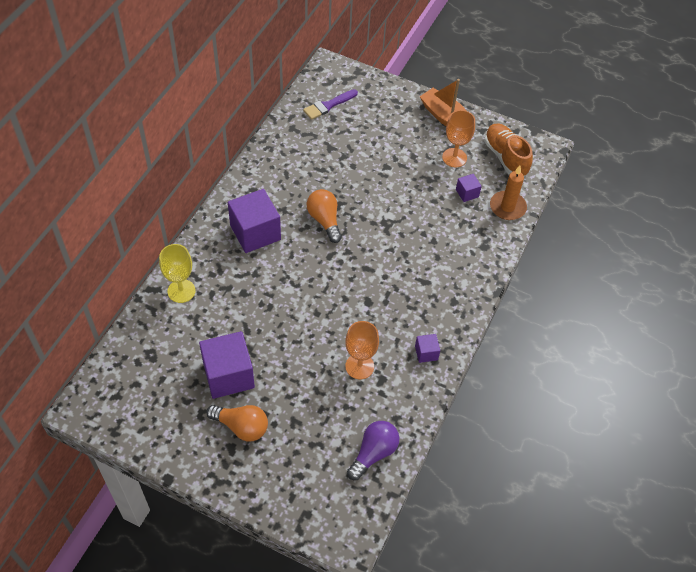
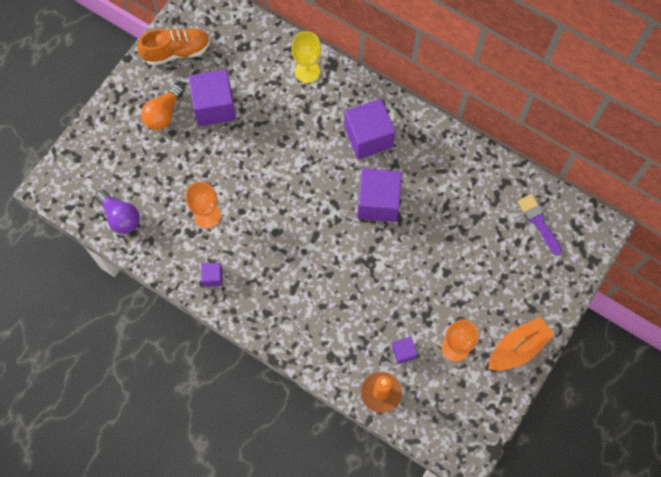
camera: 100 degrees right, 15 degrees up
(324, 220) = (378, 202): orange light bulb -> purple cube
(505, 157) = (453, 406): orange shoe -> orange shoe (177, 52)

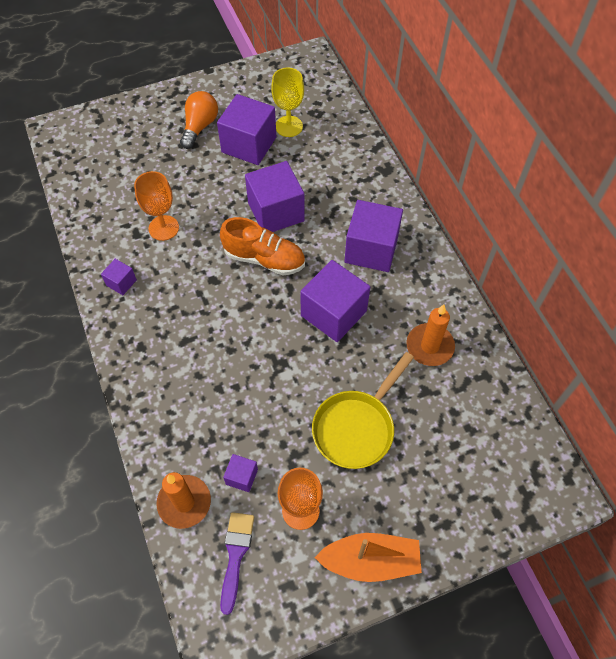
camera: 35 degrees right, 10 degrees down
(120, 217) = (90, 185): purple light bulb -> none
(163, 114) = (200, 126): orange light bulb -> orange light bulb turned 135 degrees clockwise
(177, 52) = (254, 86): orange shoe -> orange shoe (264, 259)
(279, 150) = (276, 212): none -> purple cube
(307, 71) = (357, 162): yellow goblet -> yellow goblet (289, 126)
(450, 271) = (357, 427): none -> yellow pan
(457, 184) = (429, 346): none -> orange candle
(538, 222) = (494, 439): purple brush -> purple brush (235, 555)

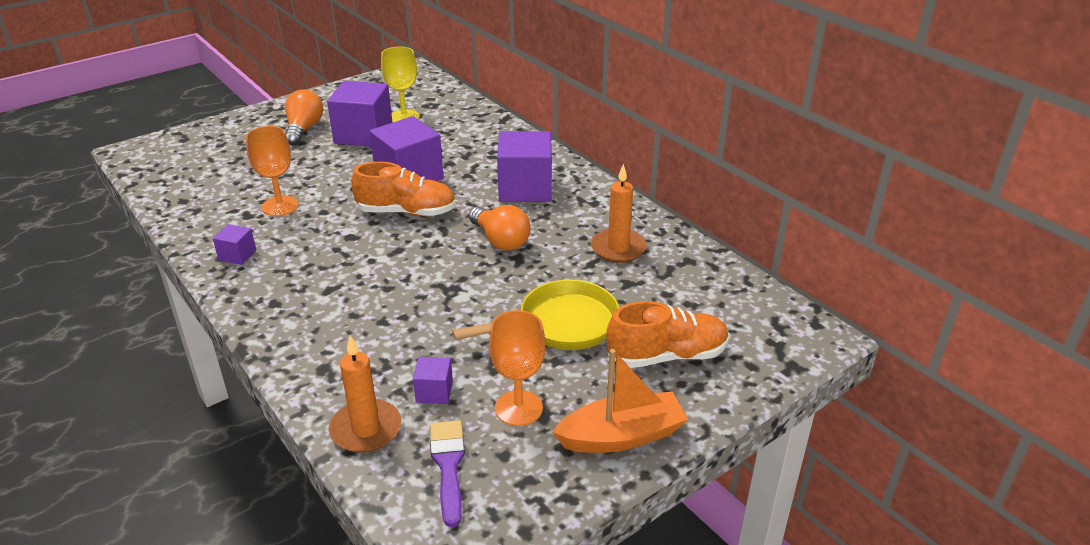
camera: 15 degrees left, 25 degrees down
(333, 313) = (500, 240): purple cube -> orange light bulb
(357, 427) = (561, 325): yellow pan -> yellow pan turned 135 degrees counterclockwise
(431, 484) = (667, 356): none -> orange shoe

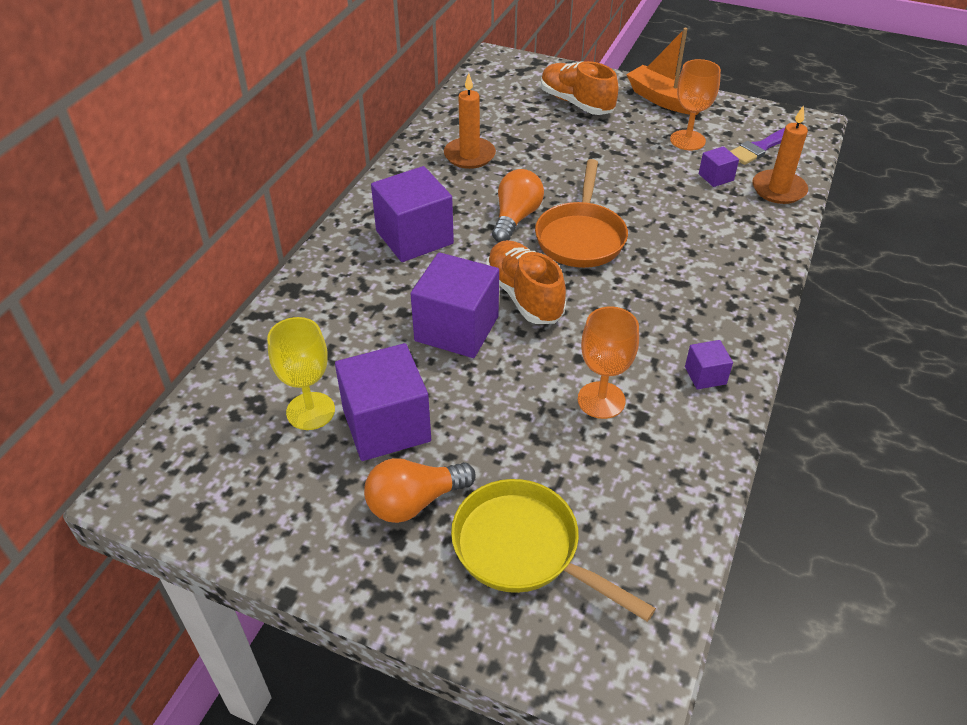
camera: 120 degrees left, 10 degrees up
(440, 263) = (581, 237): none -> orange pan
(561, 325) = (591, 151): yellow pan -> yellow pan (524, 549)

